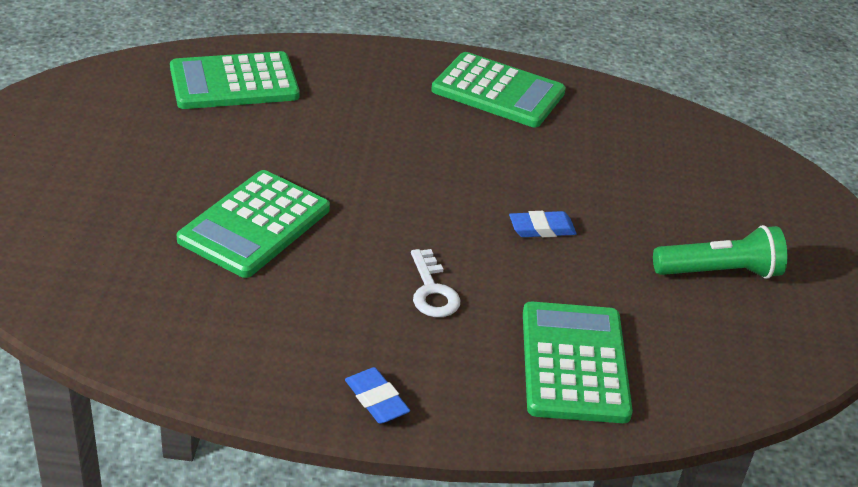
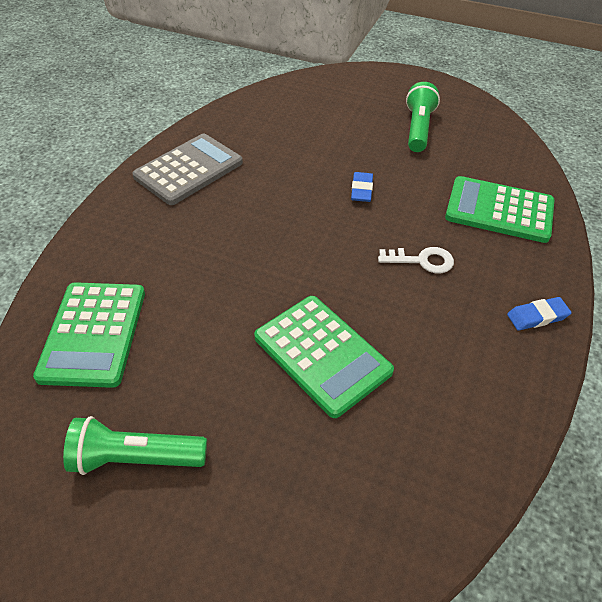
camera: 70 degrees left, 10 degrees up
(108, 133) = (135, 458): none -> green flashlight
(498, 91) = (189, 170): green calculator -> grey calculator

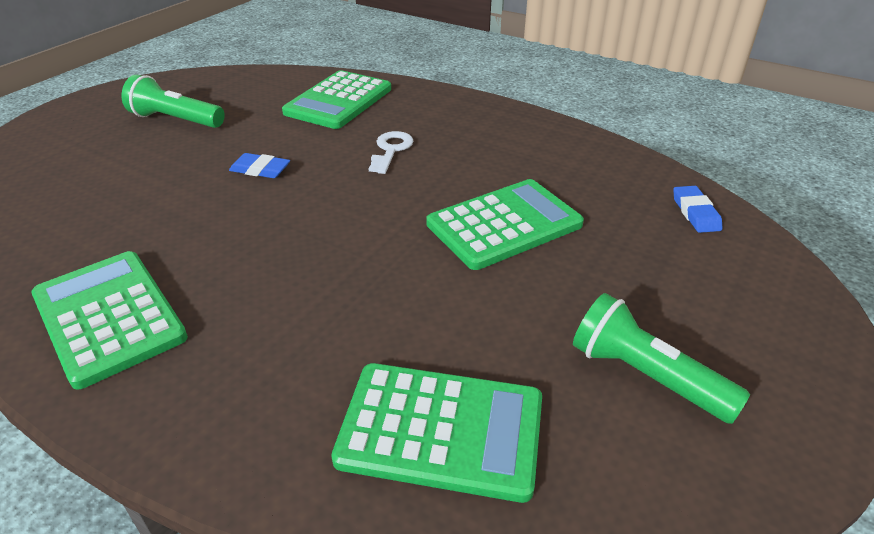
camera: 80 degrees left, 10 degrees down
(135, 458) = (645, 376): green flashlight -> green flashlight turned 120 degrees clockwise
(189, 170) = (109, 316): grey calculator -> green calculator
(537, 316) = (476, 109): blue eraser -> blue eraser (695, 213)

